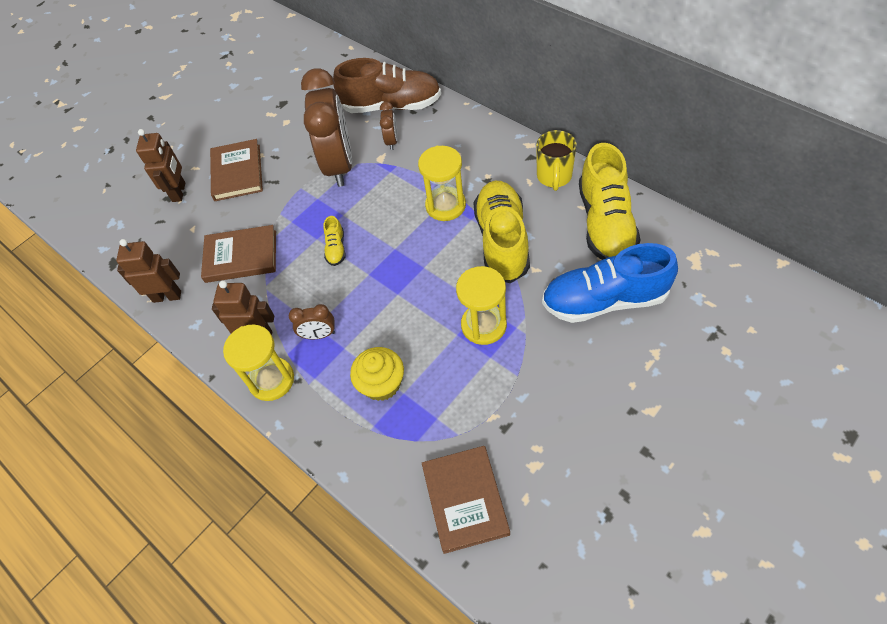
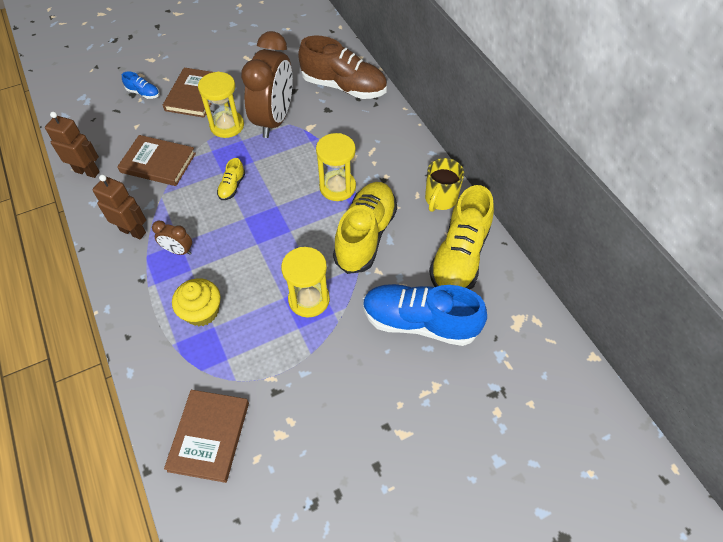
camera: 15 degrees right, 0 degrees up
(179, 192) = (143, 93): brown robot -> blue shoe
(271, 380) = (123, 271): yellow hourglass -> yellow hourglass (227, 126)
(392, 141) = (326, 116): brown clock -> none

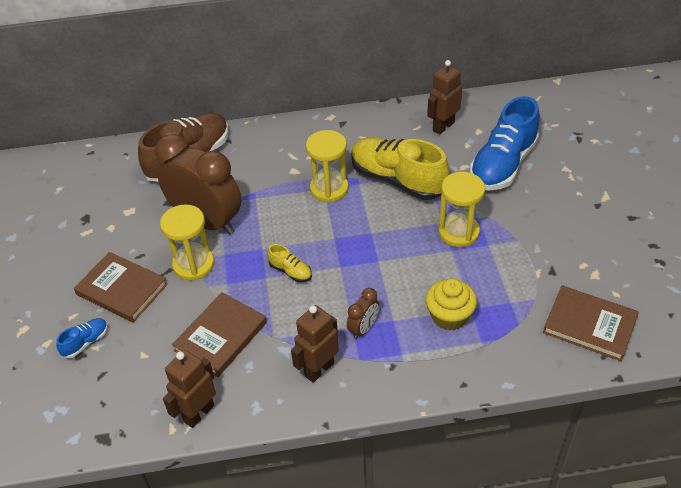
camera: 70 degrees left, 10 degrees down
(440, 199) = (374, 124): yellow mug -> none
(459, 257) = (443, 126): yellow shoe -> brown robot

